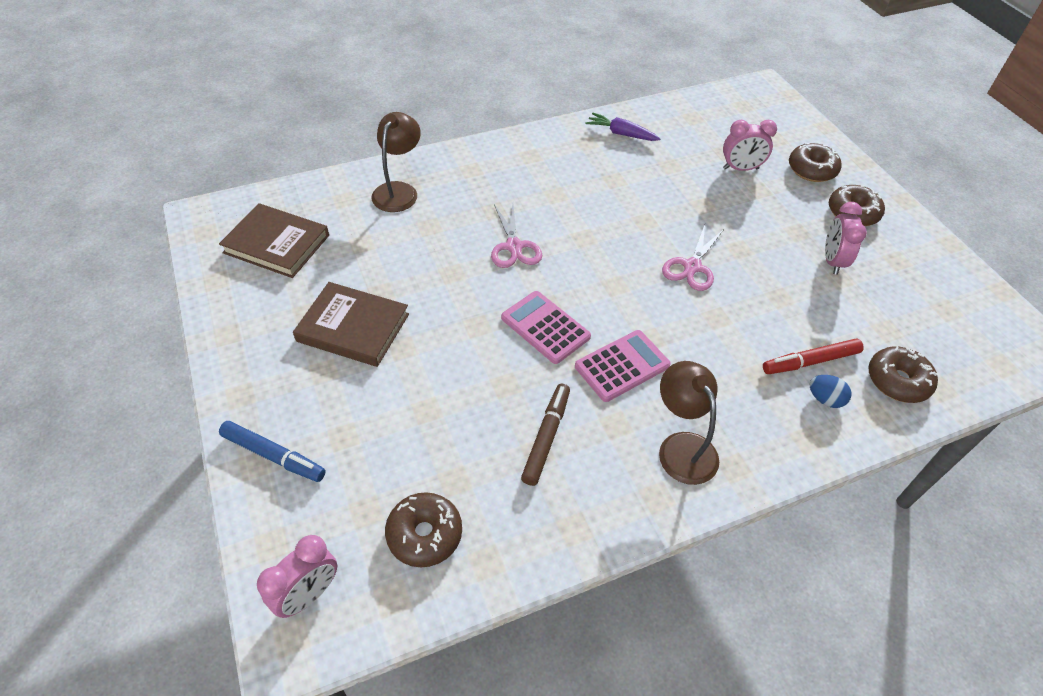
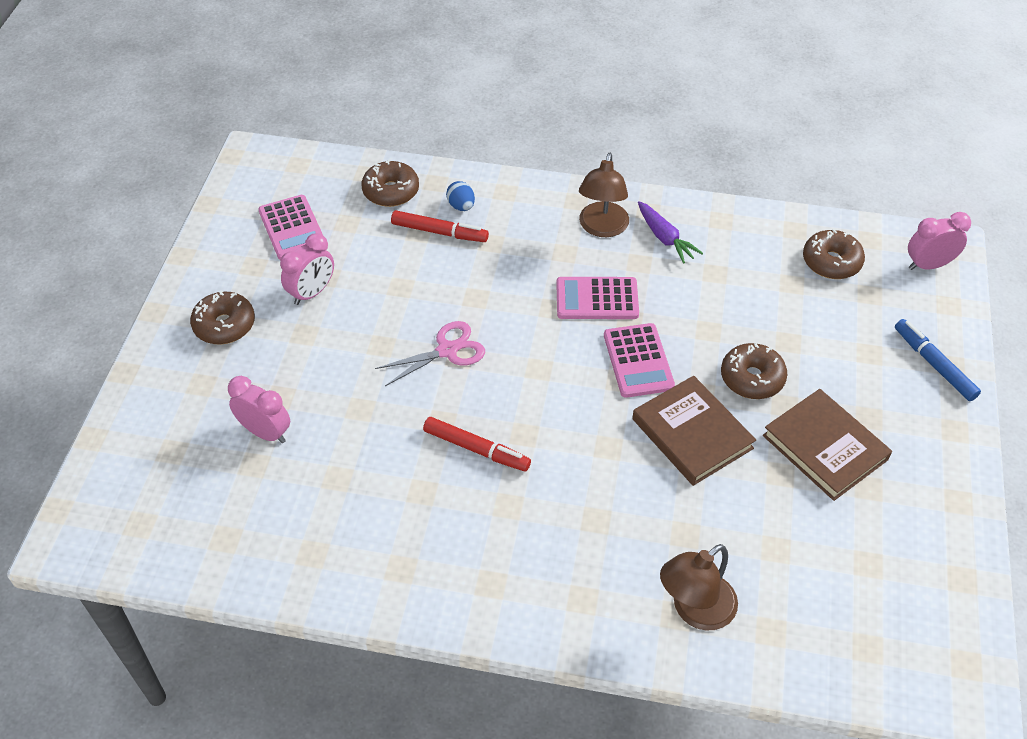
camera: 145 degrees left, 0 degrees up
(277, 244) = (878, 598): brown book -> brown book (692, 434)
(514, 246) = (607, 460): pink scissors -> none
(546, 437) = (701, 279): brown marker -> none
(606, 215) = (476, 449): none -> red marker
(621, 134) = (344, 560): purple carrot -> purple carrot (665, 238)
(811, 170) = (192, 391): brown donut -> brown donut (752, 378)
(917, 303) = (292, 228): none -> pink calculator

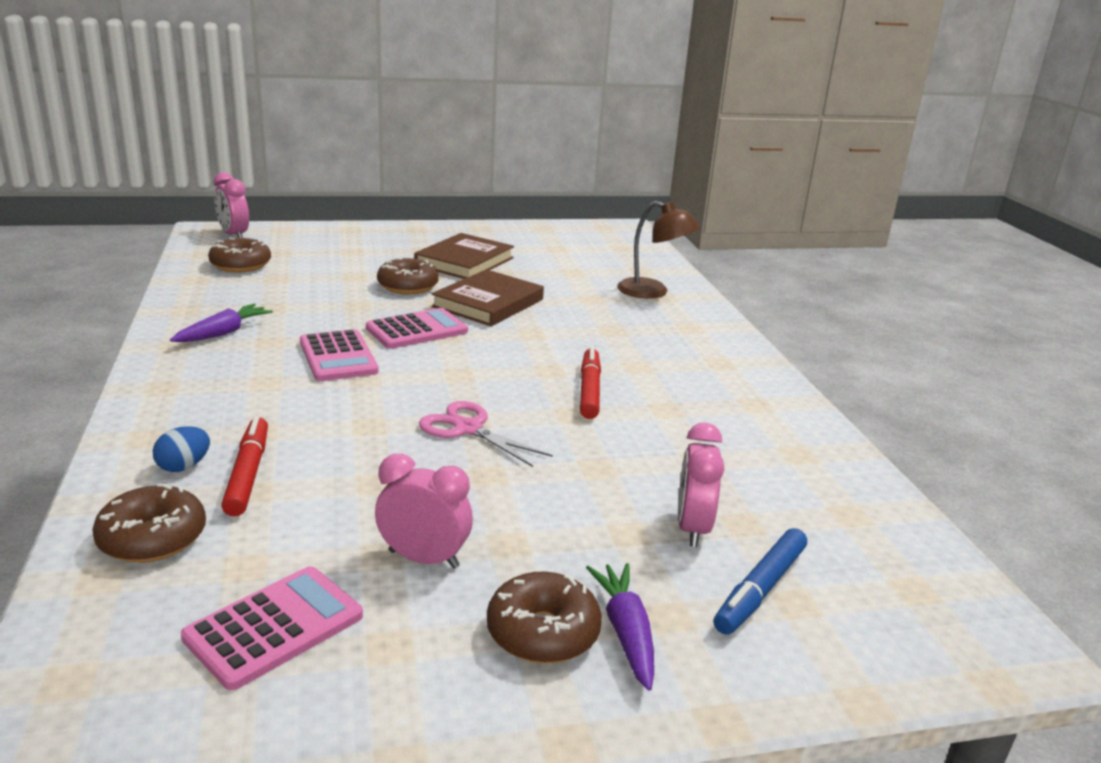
camera: 115 degrees left, 25 degrees down
(202, 359) = (626, 632): none -> purple carrot
(602, 228) = (213, 366): brown lamp -> none
(934, 364) = (353, 234): blue marker -> blue marker (760, 589)

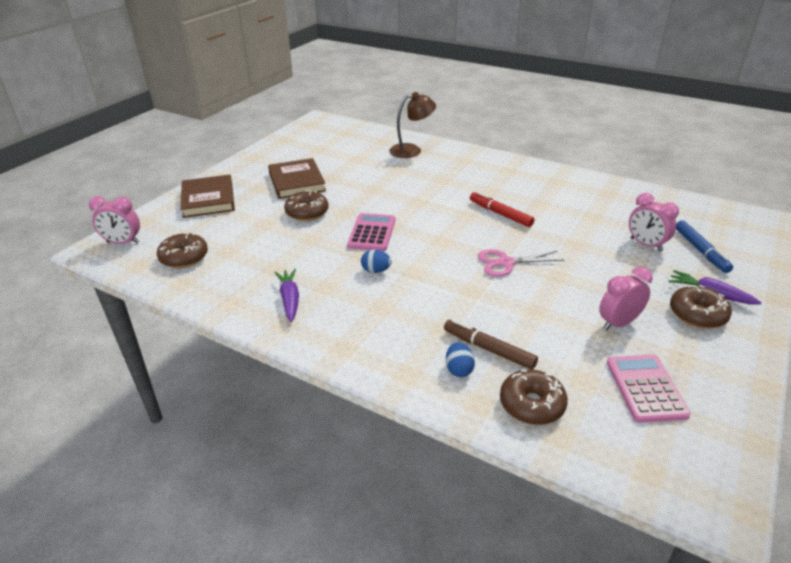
camera: 45 degrees left, 10 degrees up
(248, 474) = (488, 349): red marker -> brown marker
(338, 357) = (376, 270): pink calculator -> blue egg
(488, 303) = (365, 198): brown book -> brown book (208, 199)

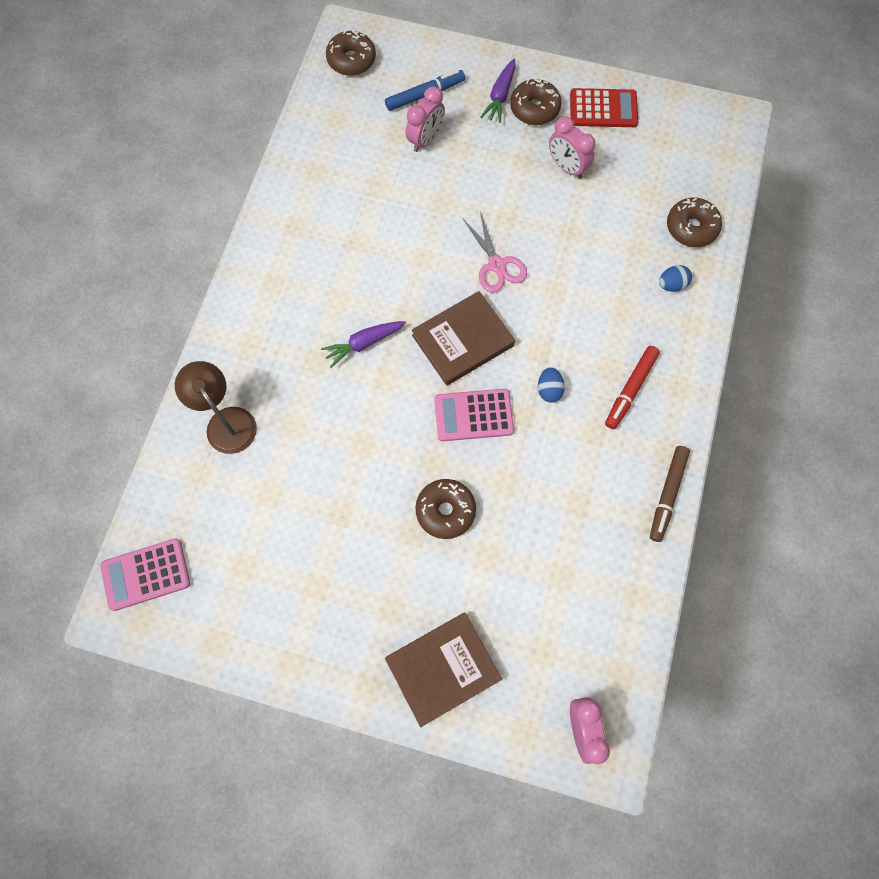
camera: 105 degrees left, 35 degrees up
(184, 257) = (589, 623): brown donut -> brown donut (351, 60)
(290, 299) = (627, 462): purple carrot -> purple carrot (364, 343)
(296, 182) = (362, 559): brown book -> brown book (463, 340)
(488, 349) = (637, 265): brown marker -> brown marker (667, 495)
(500, 214) = (393, 281): red marker -> red marker (630, 389)
(645, 388) = (643, 151): pink calculator -> pink calculator (146, 574)
(708, 367) = (603, 109): none -> red calculator

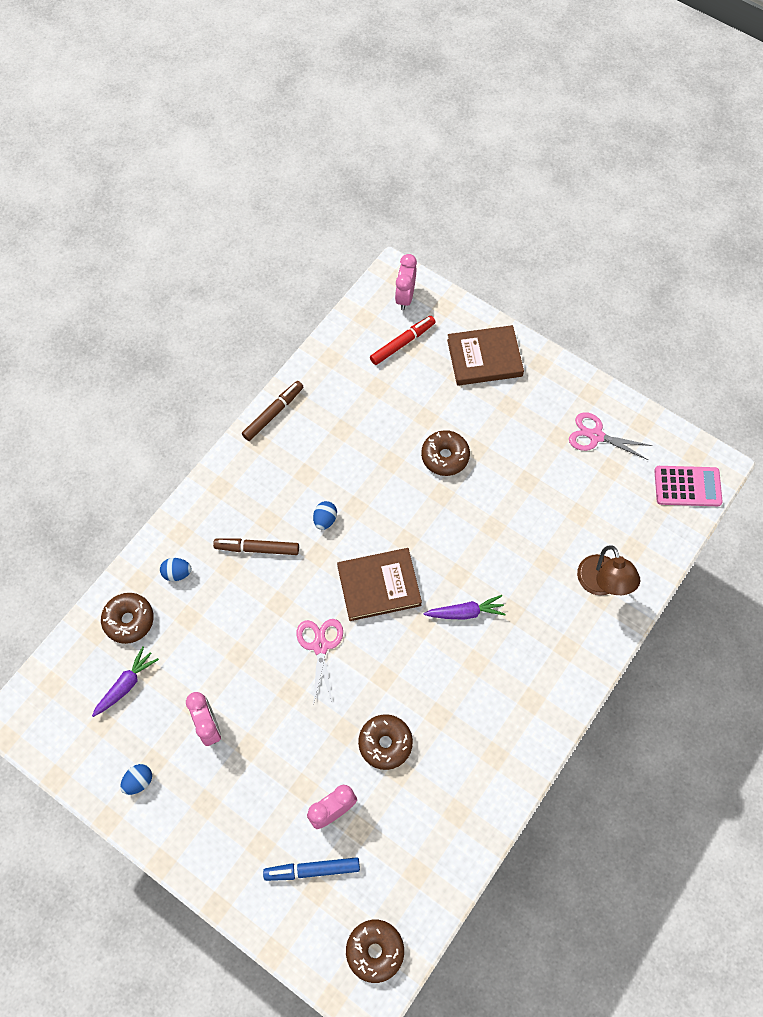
camera: 160 degrees left, 5 degrees down
(271, 604) = (596, 436): none -> pink scissors
(473, 415) = (395, 520): pink calculator -> none
(500, 96) = (235, 837): purple carrot -> purple carrot (126, 685)
(534, 108) = (207, 808): brown donut -> brown donut (385, 743)
(603, 109) = (139, 781): red calculator -> blue egg
(605, 335) = (257, 549): none -> brown marker
(630, 389) = (259, 498): red marker -> red marker (402, 343)

